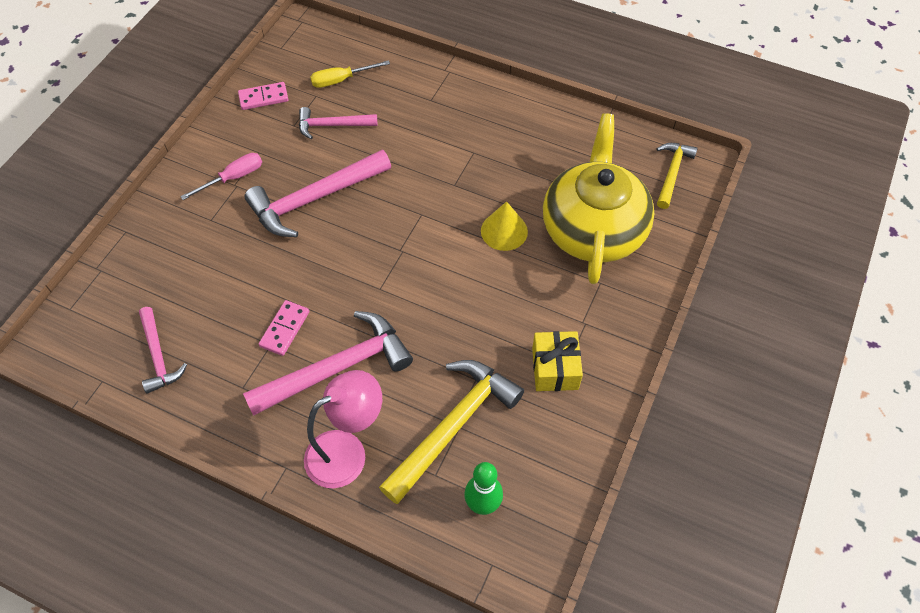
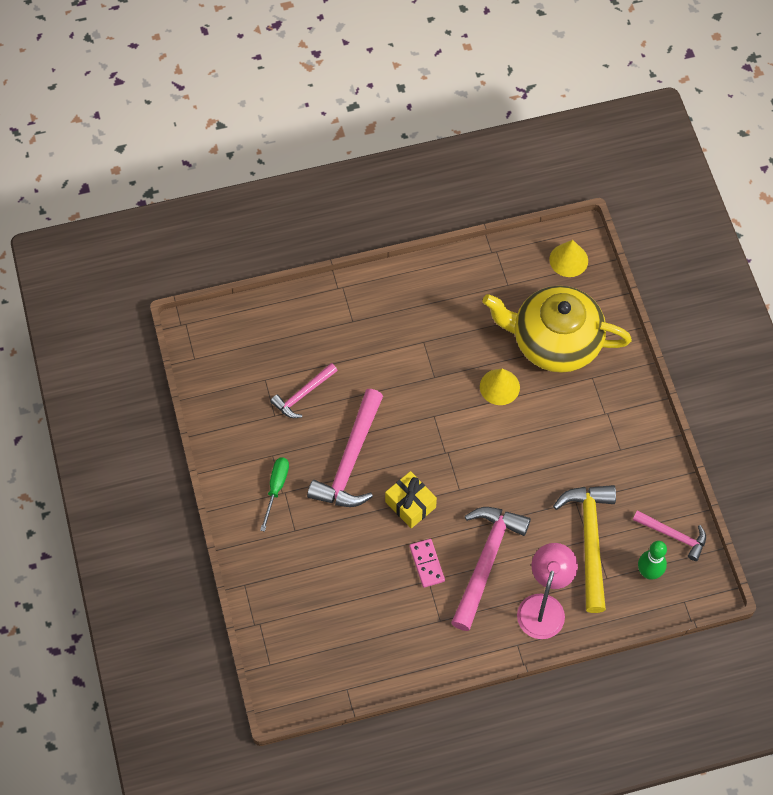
camera: 40 degrees left, 5 degrees up
(158, 356) = (365, 645): pink hammer -> pink hammer (673, 535)
(233, 178) = (276, 488): pink screwdriver -> green screwdriver
(263, 98) = (228, 410): pink domino -> none
(341, 80) = (270, 352): yellow screwdriver -> none
(555, 368) = (615, 457): yellow gift -> yellow gift (410, 504)
(593, 228) = (554, 341): yellow teapot -> yellow teapot turned 45 degrees counterclockwise
(671, 173) = (568, 260): yellow hammer -> yellow cone

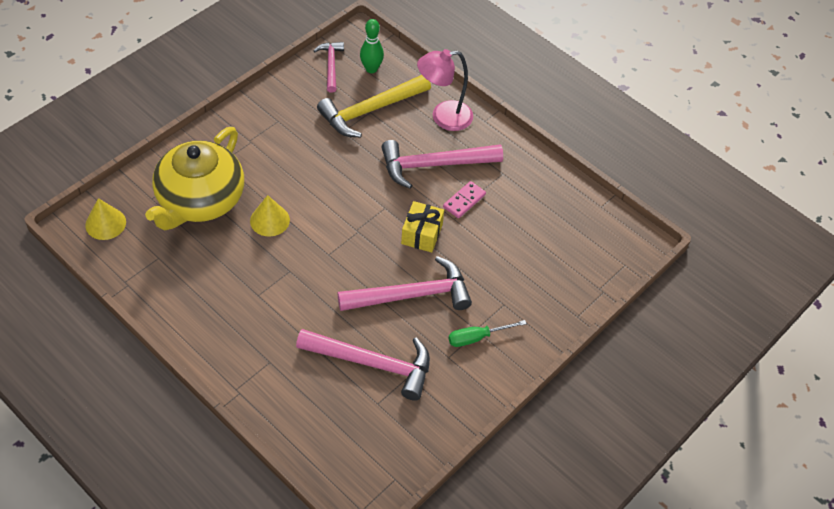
camera: 125 degrees left, 10 degrees down
(303, 394) = (372, 363): pink hammer -> pink hammer, size x1.74
(554, 341) = (200, 200): yellow teapot -> yellow teapot turned 45 degrees clockwise

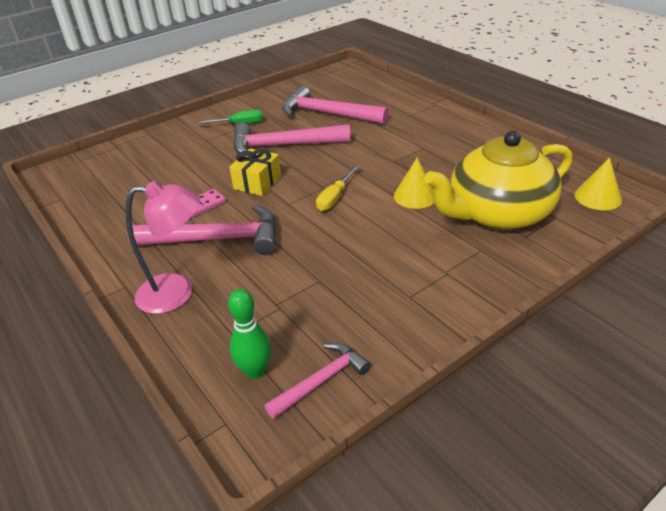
camera: 165 degrees left, 15 degrees down
(200, 200) = (497, 213): yellow teapot -> yellow teapot turned 150 degrees counterclockwise
(331, 65) = (321, 381): pink hammer -> pink hammer turned 135 degrees counterclockwise
(343, 216) = (335, 197): none -> yellow screwdriver
(370, 110) = (275, 305): yellow hammer -> none

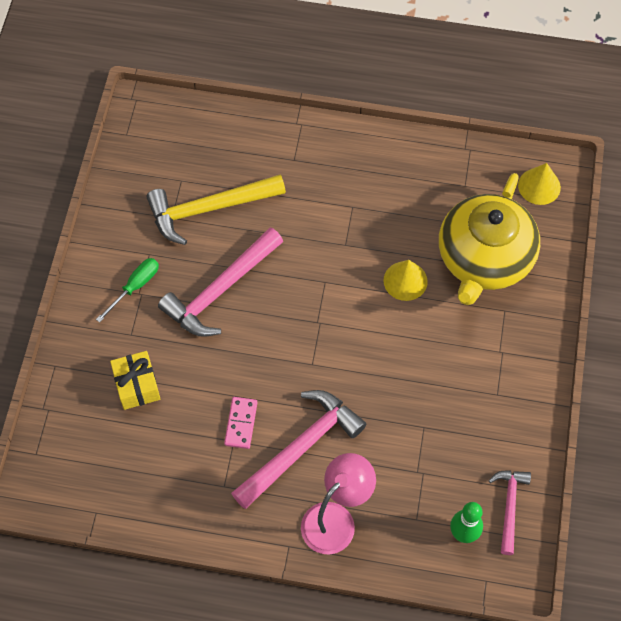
camera: 45 degrees left, 25 degrees up
(257, 183) = (256, 358): yellow gift -> yellow gift (137, 385)
(327, 114) = (209, 209): pink hammer -> yellow hammer
(335, 197) = (343, 329): yellow screwdriver -> none

